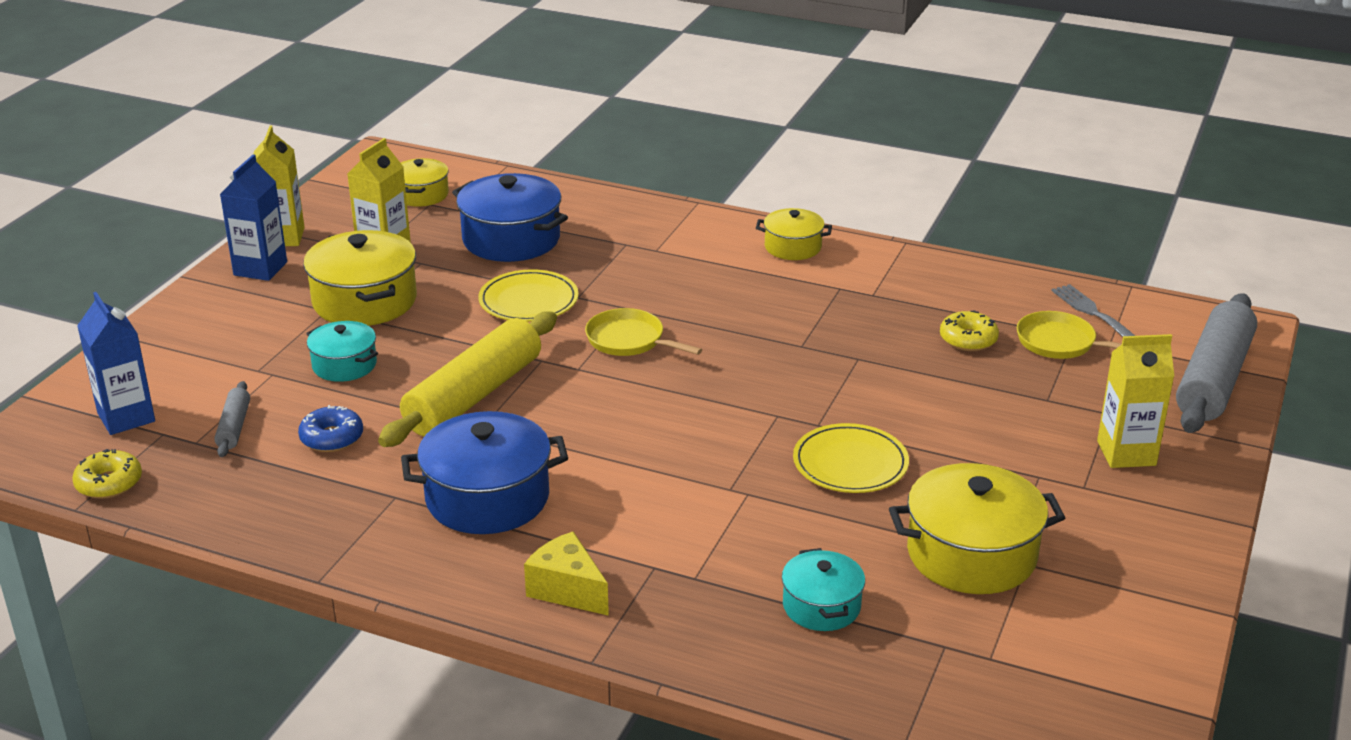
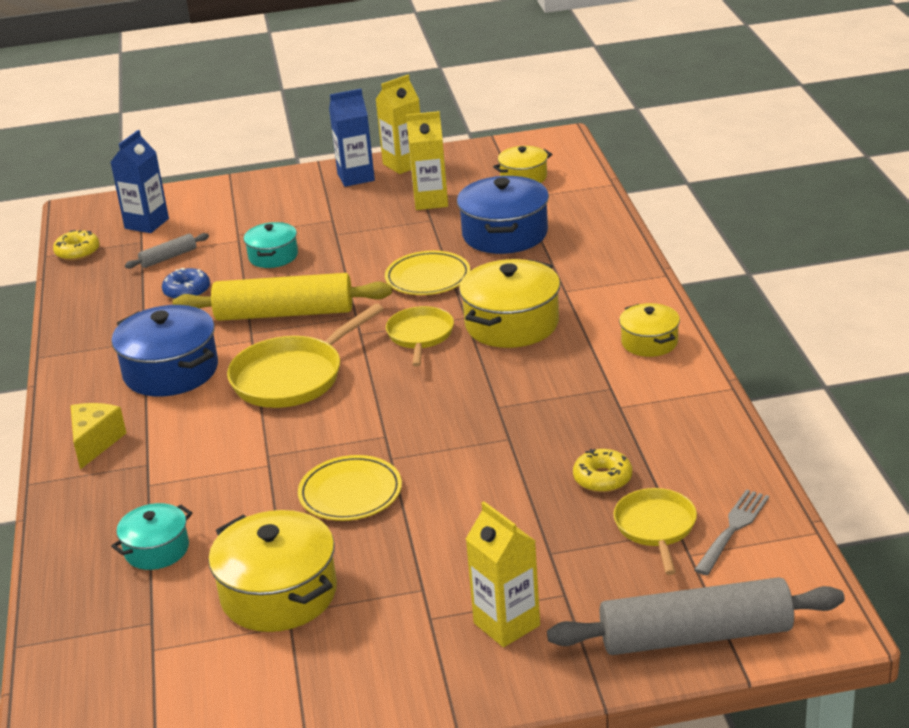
camera: 60 degrees right, 0 degrees up
(364, 301) = (357, 226): yellow pot -> yellow pot (512, 324)
(605, 430) = (292, 377): none -> yellow pan

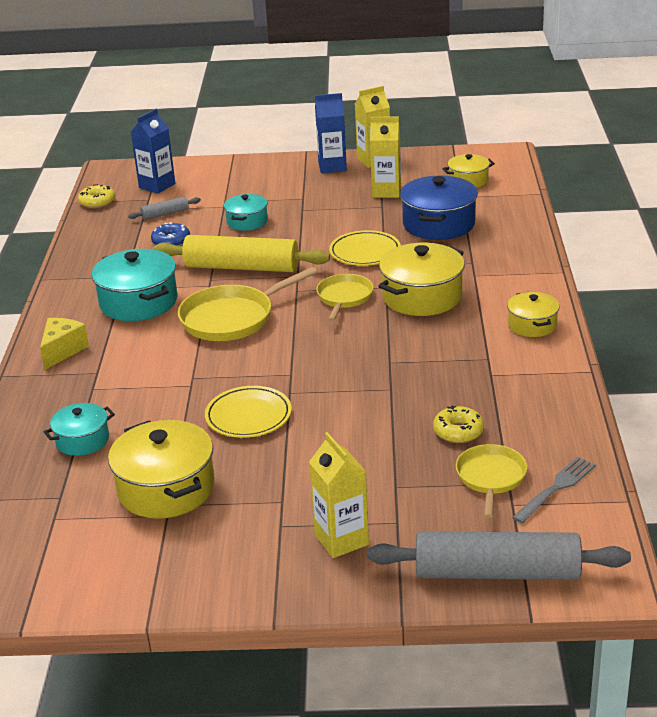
camera: 10 degrees right, 0 degrees up
(170, 371) = (138, 302): blue pot -> turquoise pot

